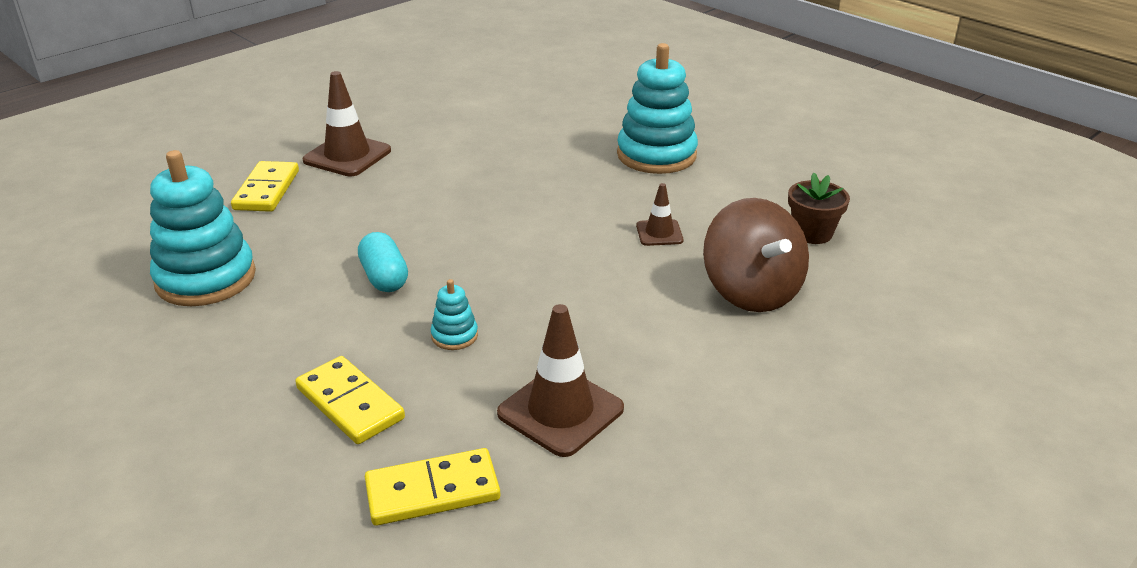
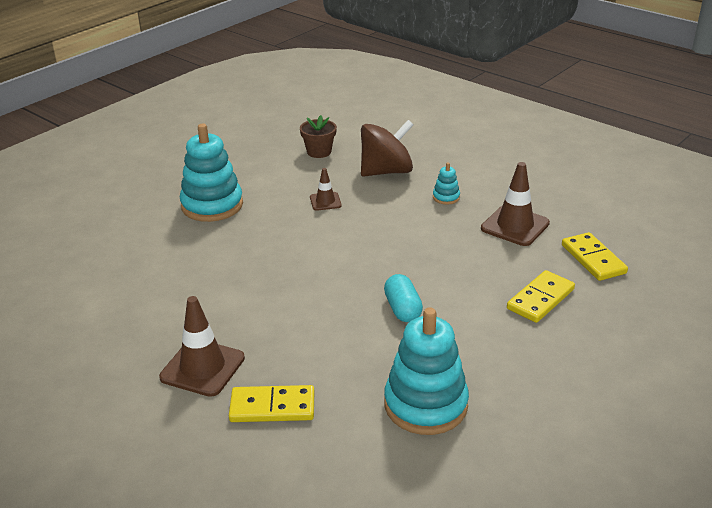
camera: 95 degrees left, 0 degrees up
(384, 277) = (402, 309): turquoise capsule -> turquoise capsule turned 75 degrees counterclockwise
(454, 336) = (461, 269): turquoise stacking toy -> turquoise stacking toy (446, 197)

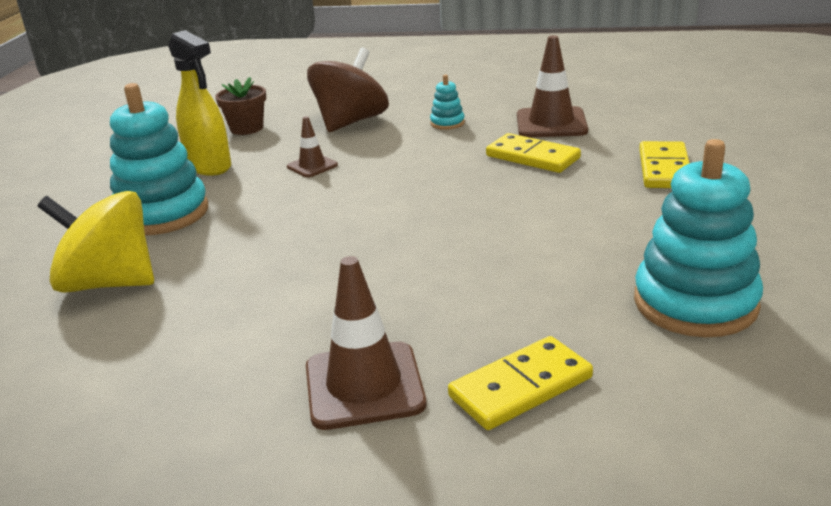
camera: 30 degrees left, 5 degrees down
(147, 245) = (109, 283): none -> yellow spinning top
(268, 177) = (209, 166): none -> yellow spray bottle
(402, 309) = (538, 227): turquoise capsule -> none
(593, 259) = (663, 124): yellow domino -> yellow domino (532, 157)

